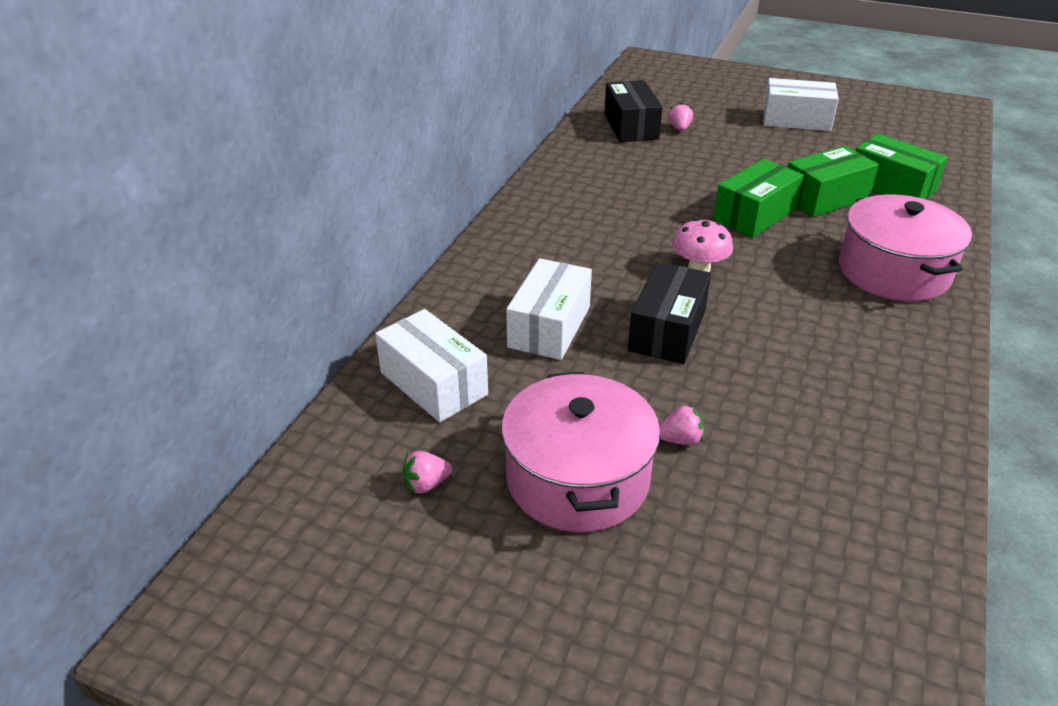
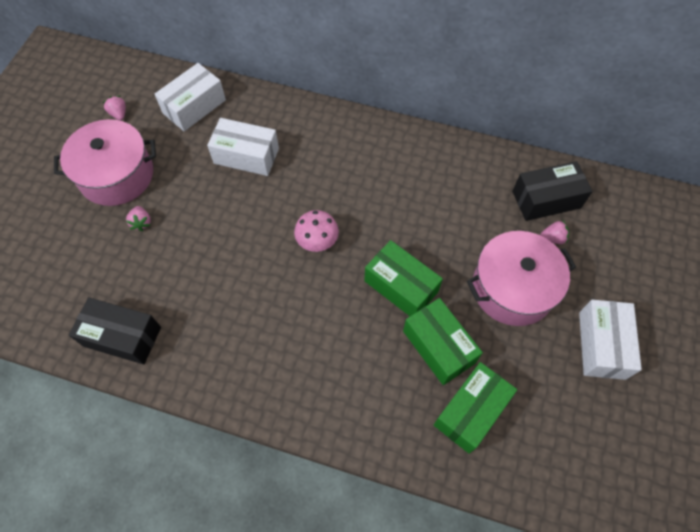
camera: 85 degrees right, 25 degrees up
(667, 330) = (243, 219): black box -> black box (122, 336)
(893, 272) = (323, 380): pink pot -> pink pot (512, 288)

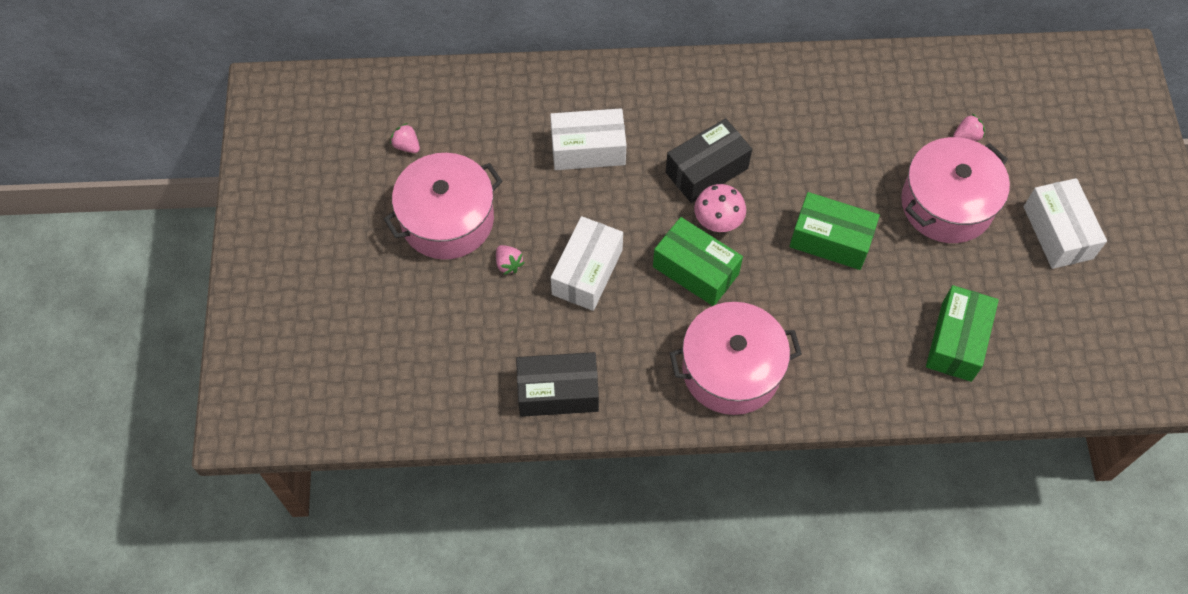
camera: 20 degrees left, 0 degrees up
(194, 107) = (494, 109): white box -> white box (587, 272)
(267, 368) = (731, 370): none -> pink pot
(438, 347) = (897, 289): green box -> green box (695, 270)
(546, 199) = (943, 95): black box -> black box (706, 170)

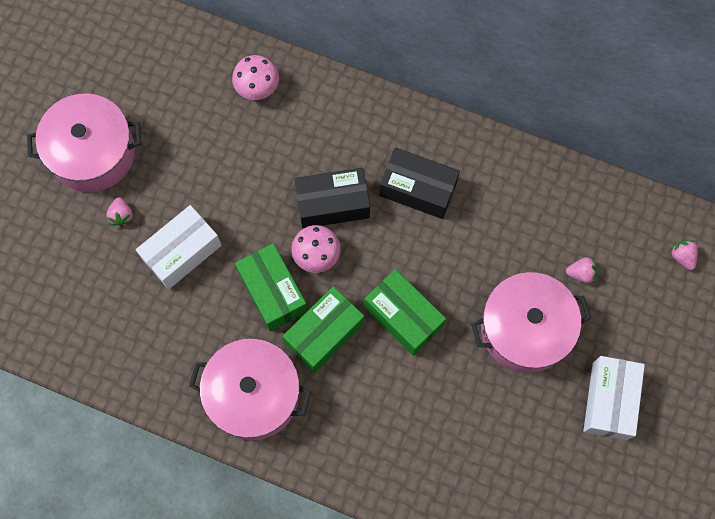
camera: 25 degrees right, 10 degrees up
(407, 146) = (94, 70): pink strawberry -> pink strawberry (682, 257)
(558, 392) = (102, 347): black box -> black box (418, 189)
(576, 98) = (257, 87): none -> pink mushroom
(588, 149) = (242, 139): white box -> none
(956, 341) = (459, 459): green box -> green box (324, 333)

